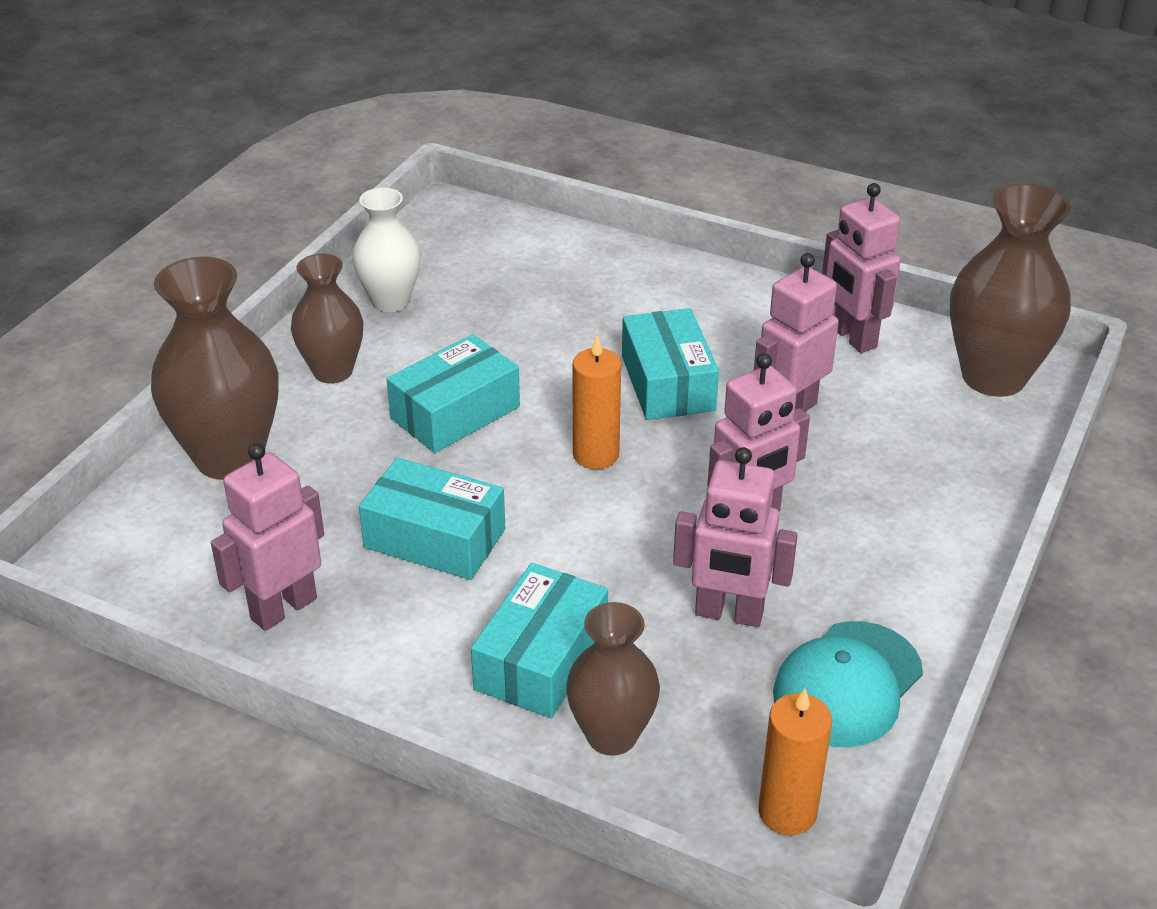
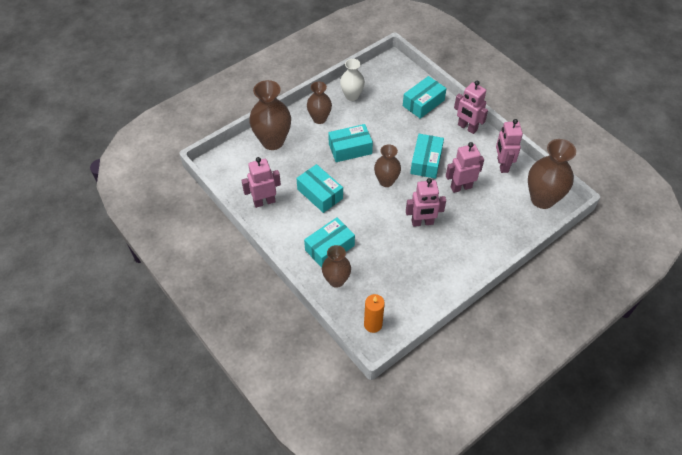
camera: 25 degrees right, 15 degrees up
(579, 268) = (423, 103): none -> turquoise box
(596, 454) = (386, 181): orange candle -> brown vase
(729, 614) = (394, 254): pink robot -> pink robot (467, 127)
(847, 684) = (416, 292): turquoise cap -> none

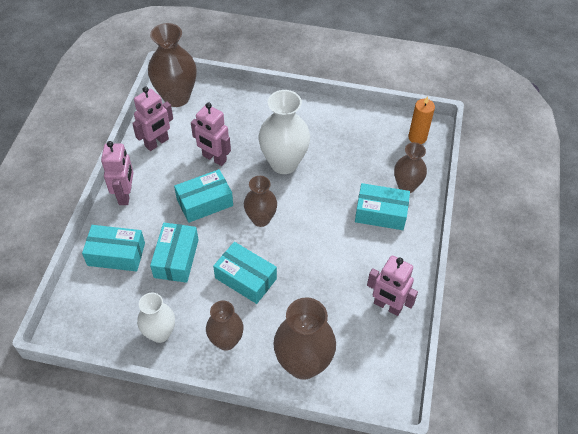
camera: 130 degrees left, 0 degrees up
(320, 194) = (330, 264): turquoise box -> turquoise box (176, 258)
(422, 222) = (284, 163): pink robot -> white vase

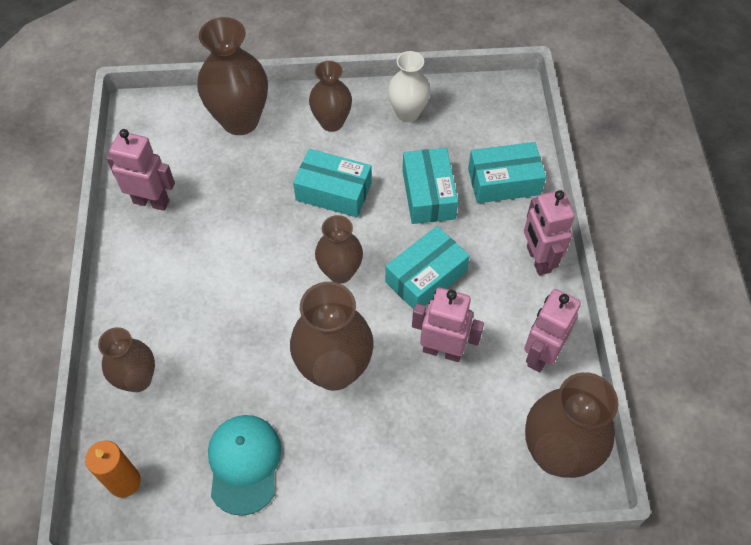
camera: 165 degrees right, 5 degrees up
(284, 163) = (334, 370): white vase -> brown vase
(349, 130) = (244, 464): none -> turquoise cap
(381, 213) = (173, 324): turquoise box -> none

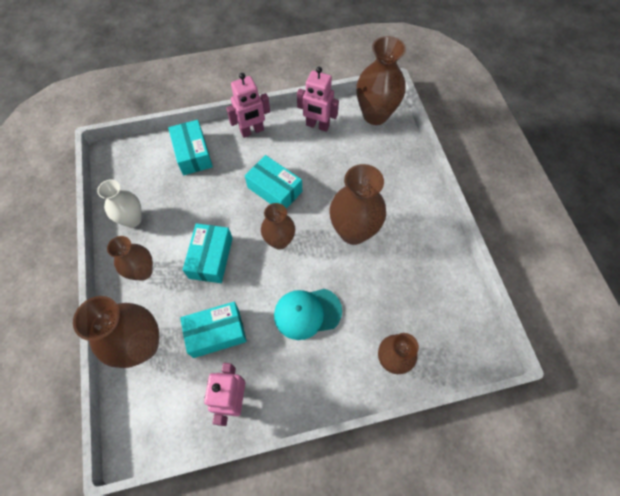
camera: 100 degrees left, 5 degrees up
(124, 481) = (466, 345): orange candle -> none
(244, 464) = (430, 272): turquoise cap -> turquoise cap (307, 313)
(428, 194) = (208, 196): turquoise box -> turquoise box (216, 333)
(442, 350) = (326, 174): pink robot -> none

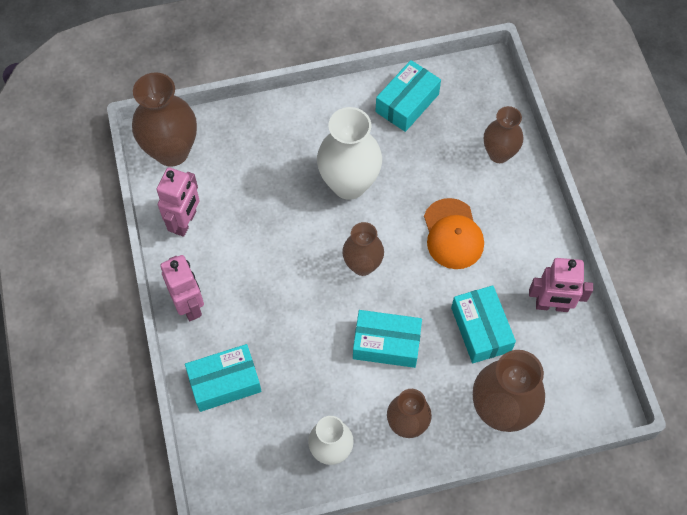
camera: 90 degrees left, 0 degrees up
(274, 189) = (287, 273): turquoise box -> turquoise box (407, 103)
(307, 313) = (453, 234): turquoise cap -> orange cap
(353, 231) = (349, 184): brown vase -> white vase

